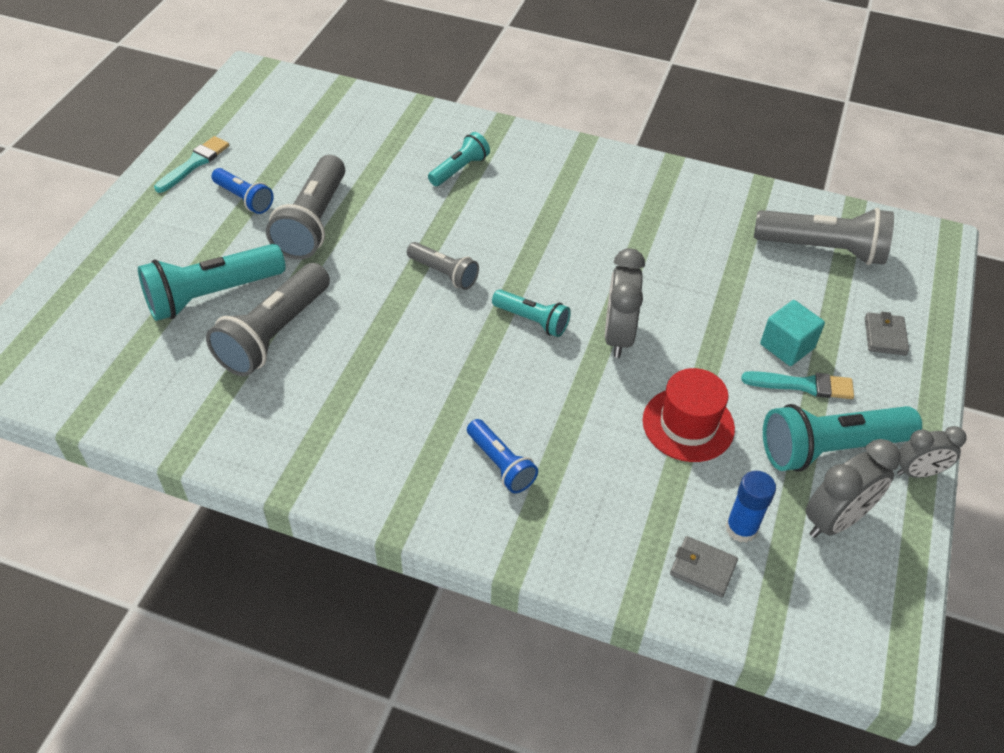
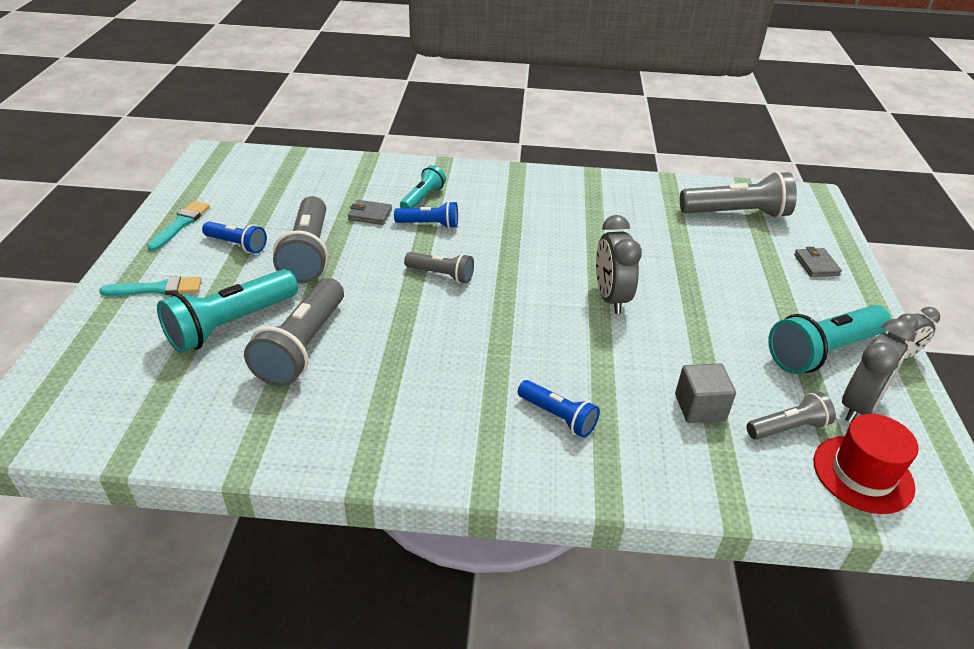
camera: 15 degrees left, 10 degrees down
(454, 206) = (429, 224): none -> blue flashlight
(532, 320) = (533, 298): turquoise flashlight -> none
(655, 485) = (700, 407): none -> grey cube
(688, 424) = (701, 354): red hat -> red hat (862, 474)
(702, 568) = (774, 467): grey wallet -> grey wallet (370, 215)
(741, 528) = (788, 428): blue glue stick -> grey flashlight
(787, 346) = (747, 284): turquoise cube -> none
(803, 385) = (775, 309): turquoise brush -> turquoise brush (157, 289)

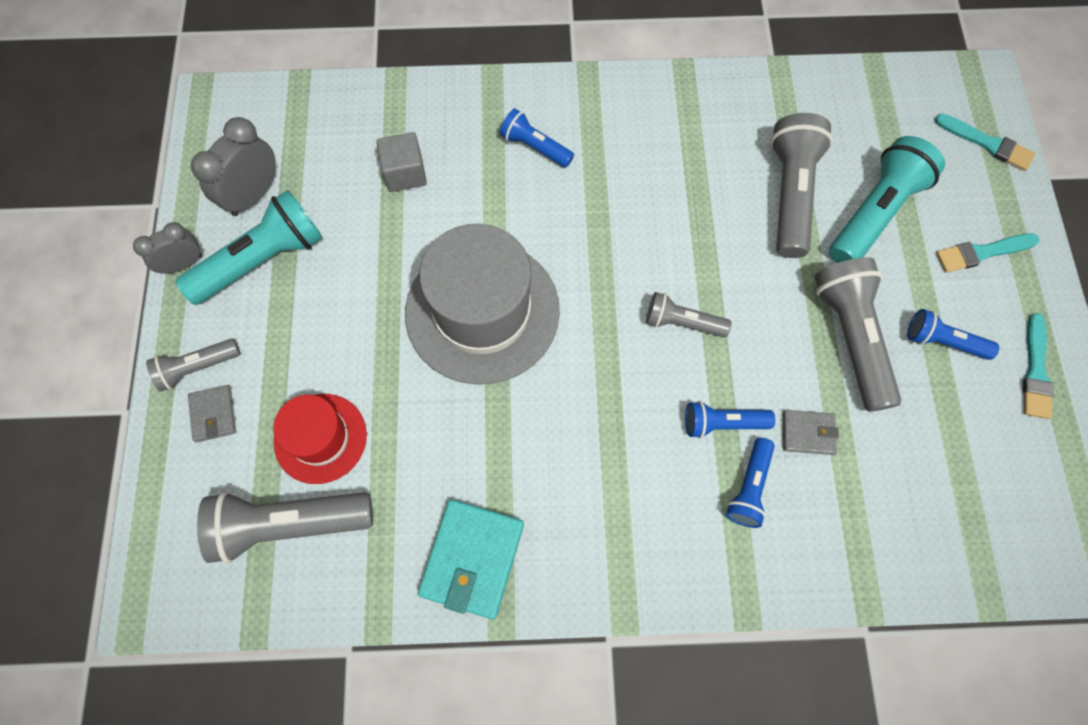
camera: 175 degrees right, 30 degrees up
(69, 366) = (987, 143): none -> turquoise brush
(423, 198) = (749, 488): turquoise flashlight -> blue flashlight
(610, 298) = (482, 311): grey clock -> grey hat
(611, 191) = (472, 559): none -> turquoise wallet
(788, 428) = (329, 161): grey flashlight -> grey flashlight (197, 367)
(862, 474) = (279, 124): red hat -> red hat (320, 438)

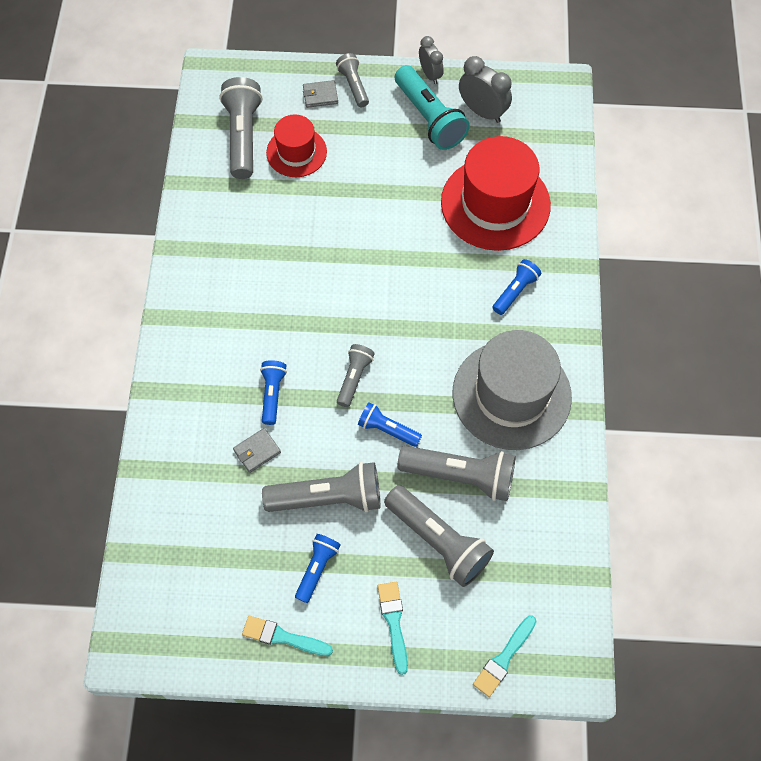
camera: 95 degrees right, 5 degrees down
(405, 173) = (495, 204): grey cube -> red hat
(472, 559) = (204, 233): turquoise wallet -> none
(482, 311) = (377, 248): grey hat -> grey hat (511, 395)
(749, 488) = (223, 404): blue flashlight -> blue flashlight (387, 429)
(808, 433) = (257, 451): grey wallet -> grey wallet turned 45 degrees clockwise
(875, 213) = (438, 541): turquoise flashlight -> grey flashlight

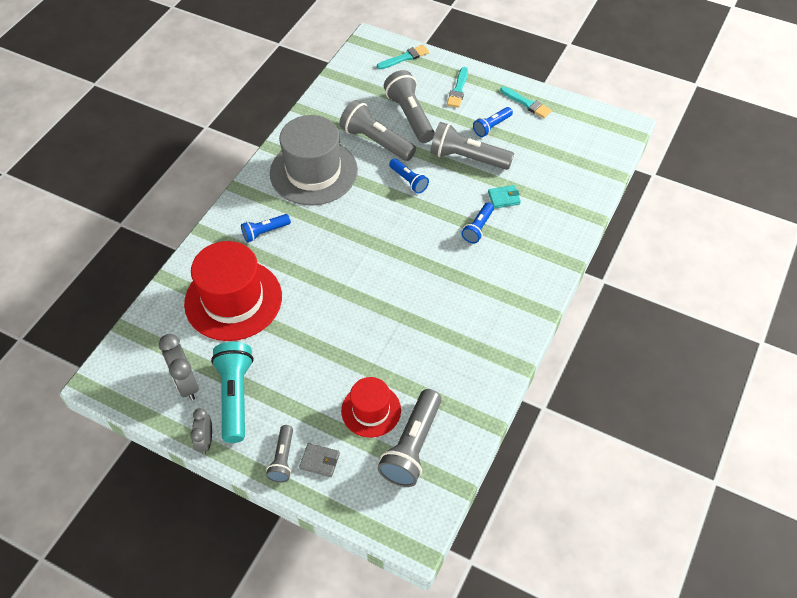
camera: 155 degrees left, 10 degrees down
(257, 451) = (504, 198): grey wallet -> turquoise wallet
(354, 378) = (414, 218): grey flashlight -> none

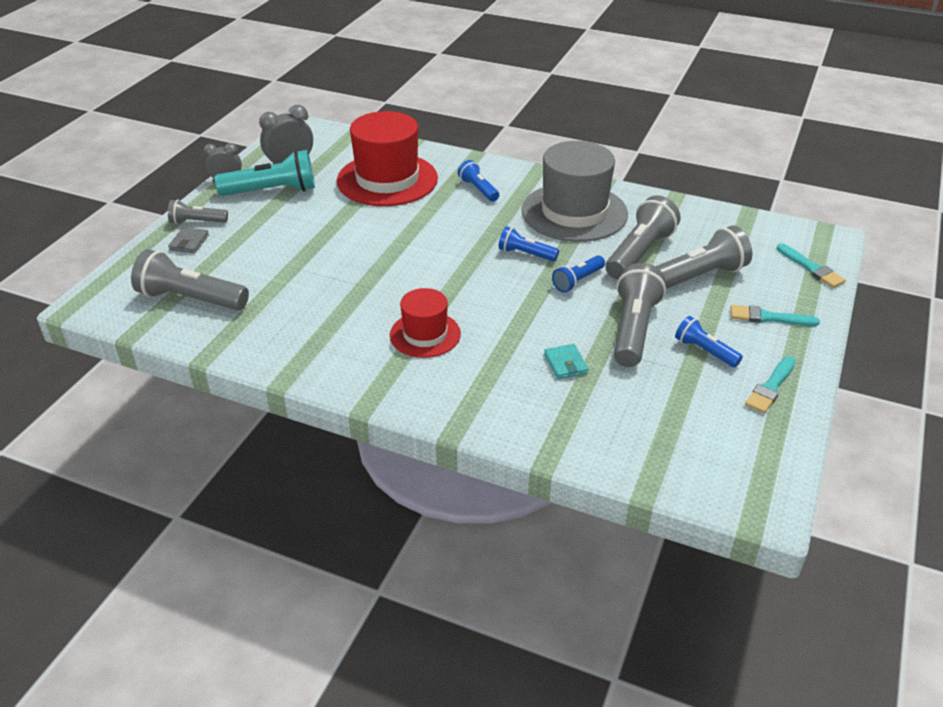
camera: 85 degrees right, 15 degrees down
(371, 410) = (241, 270): red hat -> red hat (425, 334)
(478, 228) = (506, 341): blue flashlight -> blue flashlight (525, 254)

